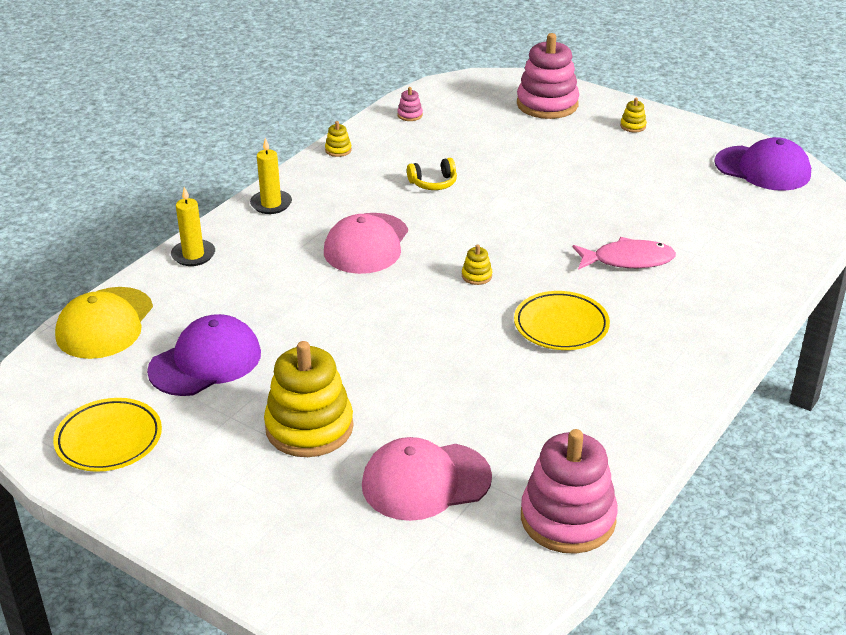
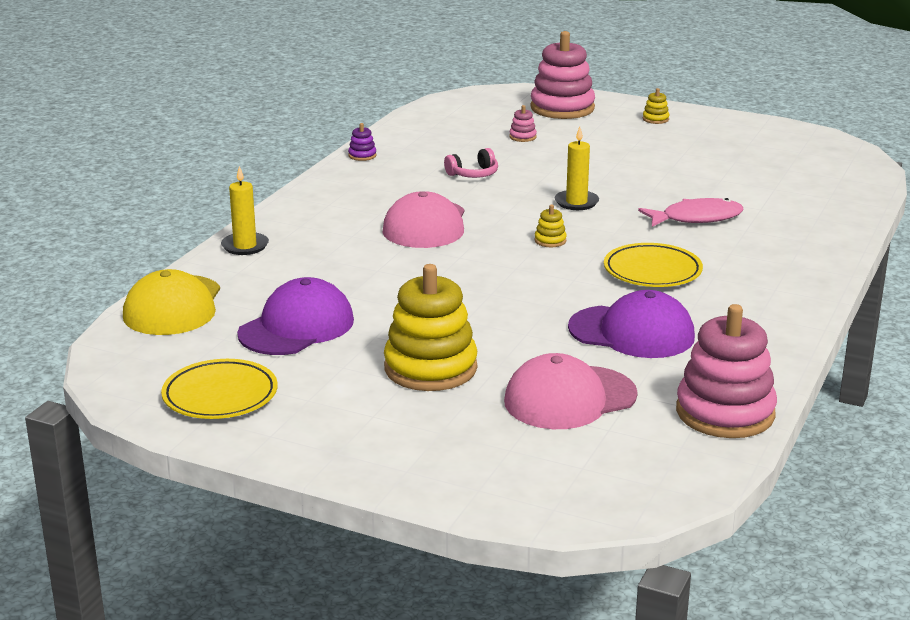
camera: 10 degrees left, 10 degrees down
(271, 204) = (310, 201): yellow candle -> yellow candle (576, 202)
(338, 150) = (362, 155): yellow stacking toy -> purple stacking toy
(410, 115) = (425, 124): pink stacking toy -> pink stacking toy (522, 137)
(433, 183) = (473, 174): yellow headphones -> pink headphones
(762, 169) = (797, 142): purple cap -> purple cap (632, 332)

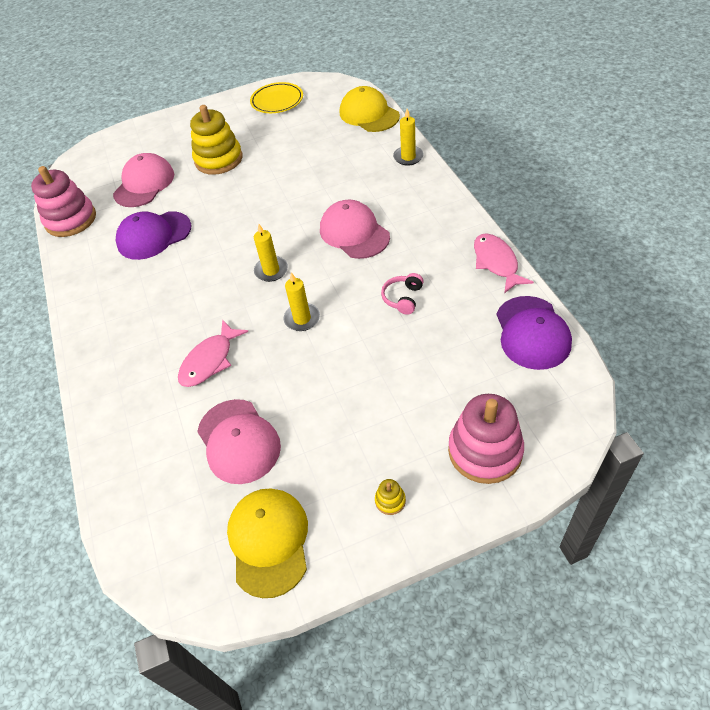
camera: 140 degrees right, 25 degrees up
(296, 327) = (303, 139): purple cap -> purple cap (532, 333)
(362, 155) = (496, 262): purple stacking toy -> pink fish
(522, 137) = (444, 372): pink stacking toy -> none
(550, 241) = (271, 270): yellow stacking toy -> yellow candle
(652, 271) = (187, 287): yellow plate -> none
(728, 175) = (238, 441): none -> pink cap
(759, 138) = (269, 541): none -> yellow cap

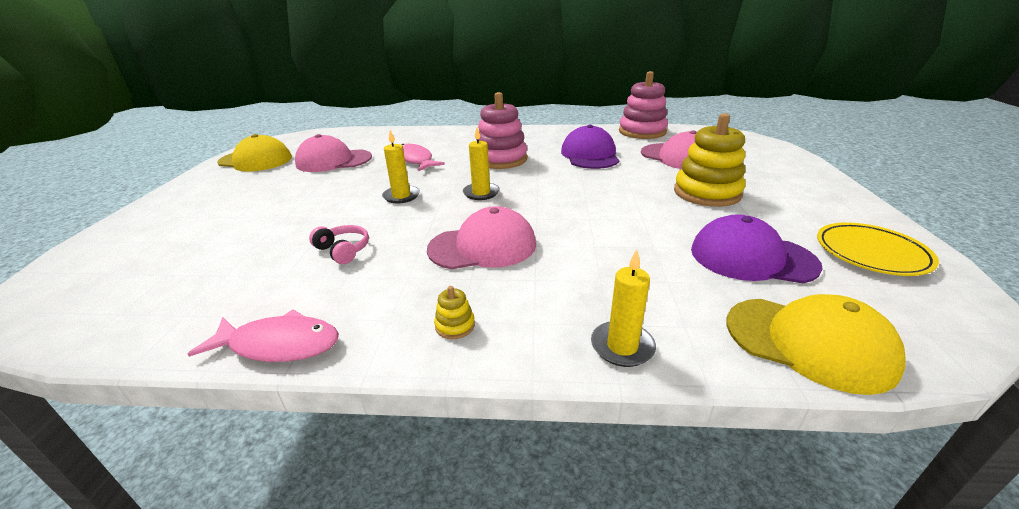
camera: 110 degrees right, 20 degrees down
(369, 114) = (808, 343): yellow cap -> yellow cap turned 45 degrees clockwise
(390, 500) = (195, 196): yellow stacking toy -> yellow stacking toy (455, 326)
(485, 451) = (134, 242): pink stacking toy -> pink stacking toy (501, 159)
(532, 333) = (149, 323): purple cap -> purple cap (752, 257)

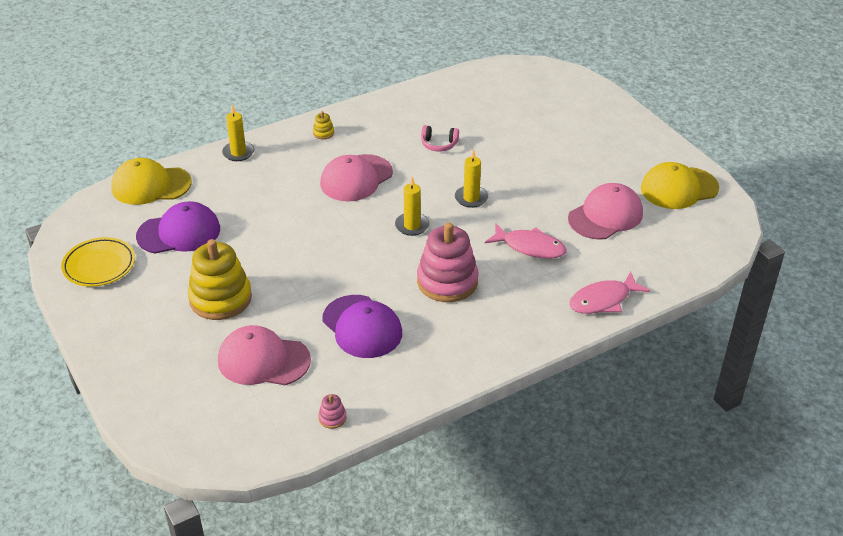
camera: 145 degrees right, 10 degrees up
(279, 344) = (392, 99): pink fish -> pink fish (603, 300)
(642, 132) = (332, 418): pink stacking toy -> pink stacking toy, size x0.40

